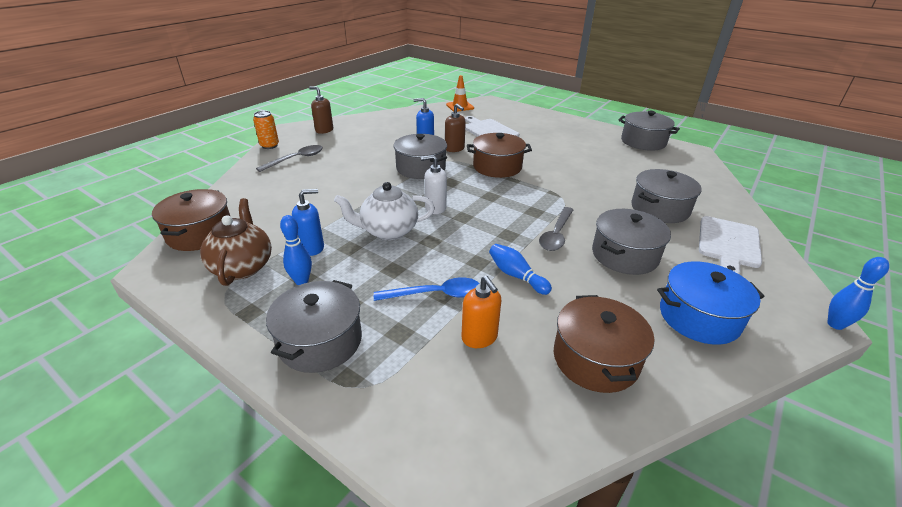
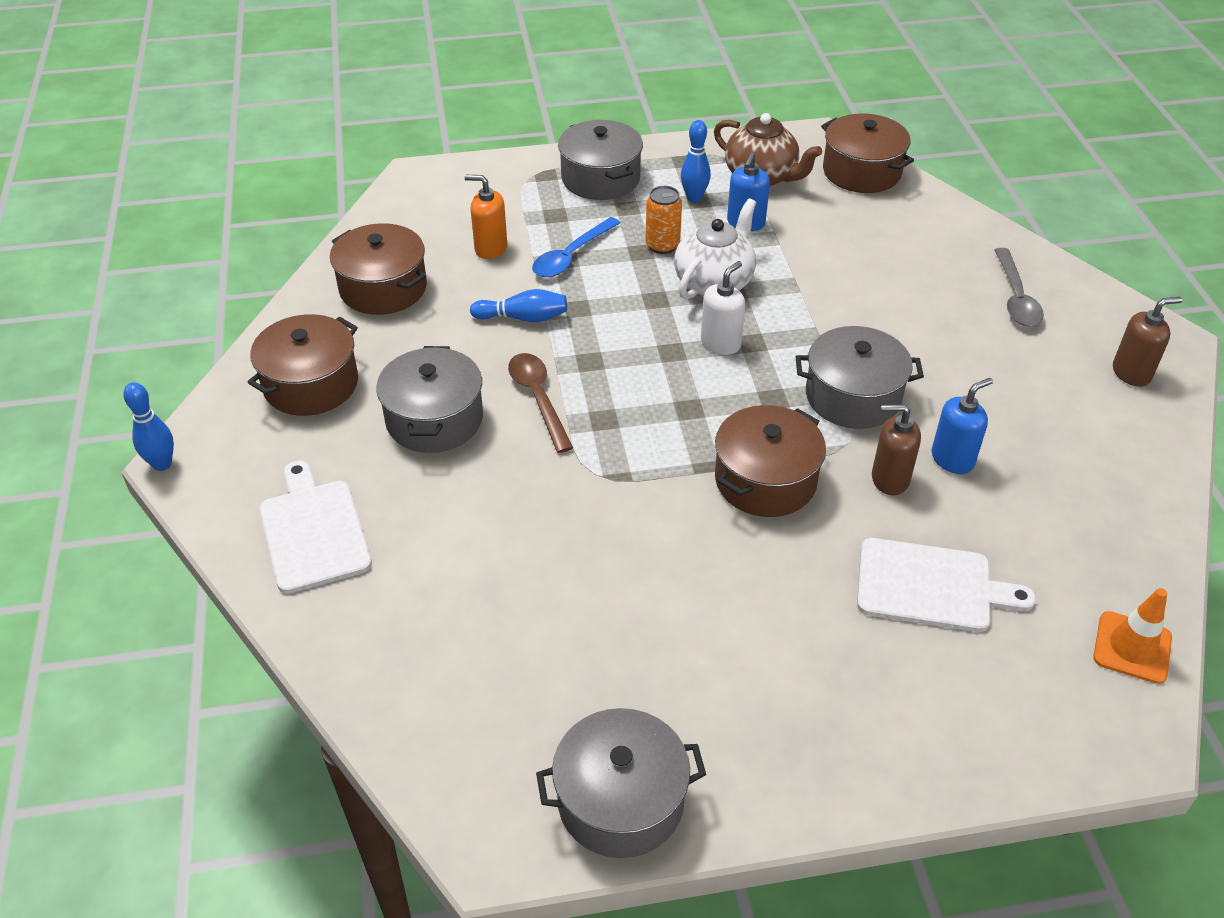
camera: 135 degrees right, 10 degrees up
(269, 146) = (1101, 292): orange can -> orange can (662, 245)
(556, 234) = (538, 399): grey spoon -> brown spoon
(660, 209) = (444, 549): grey pot -> none
(699, 317) = (311, 384): blue pot -> brown pot

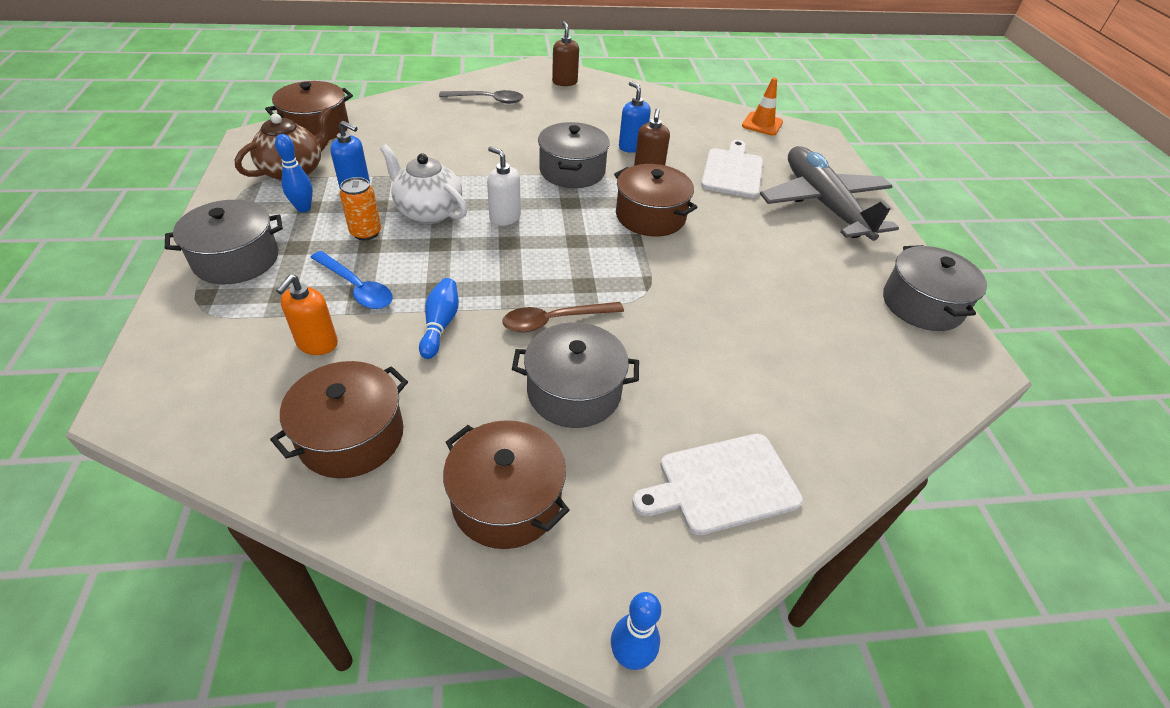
camera: 90 degrees left, 0 degrees up
(871, 709) = (824, 204): none -> grey plane

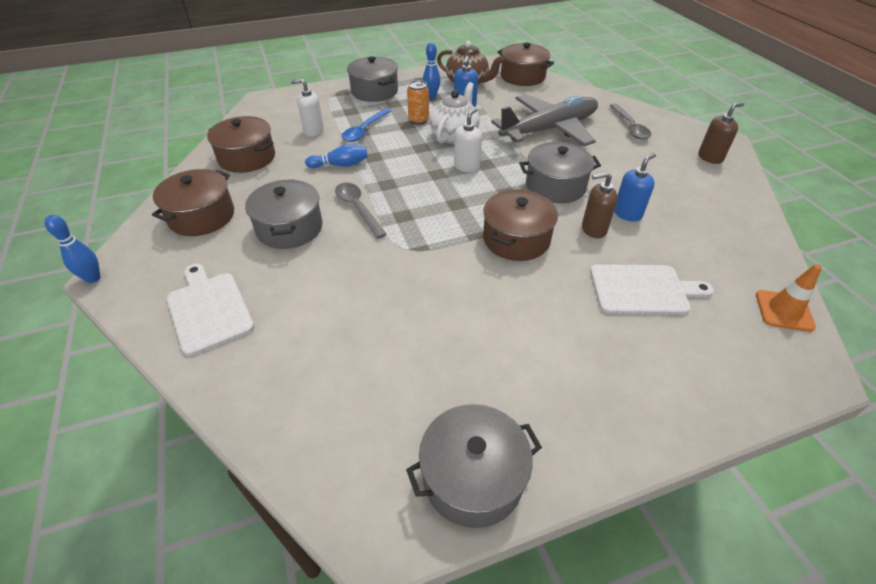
camera: 80 degrees right, 0 degrees up
(317, 344) = (313, 131): orange soap dispenser -> white soap dispenser
(554, 321) = (358, 208): brown spoon -> grey spoon
(824, 204) = (633, 377): grey plane -> grey plane (549, 130)

